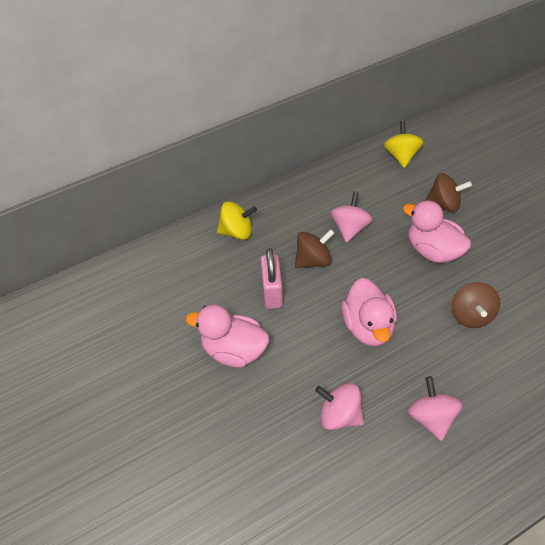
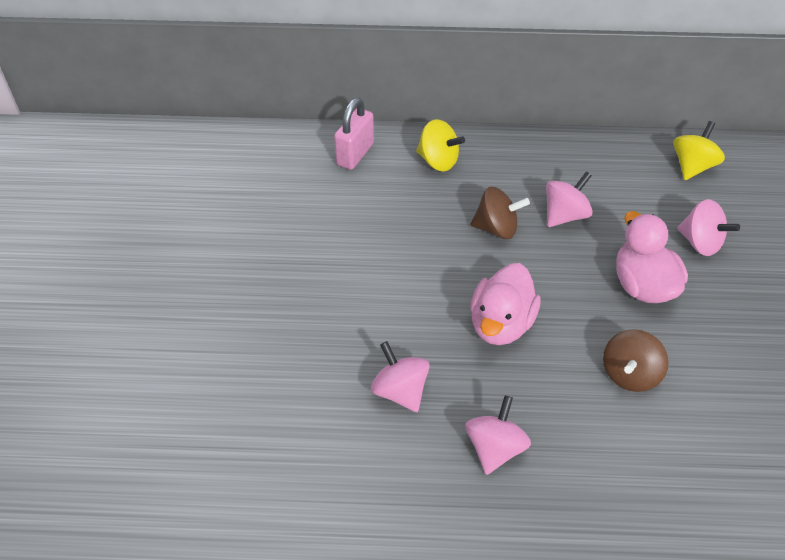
camera: 30 degrees right, 0 degrees up
(234, 351) = (344, 273): pink duck -> none
(272, 292) = (427, 238): pink padlock -> pink padlock (355, 154)
(444, 204) = (700, 242): brown spinning top -> pink spinning top

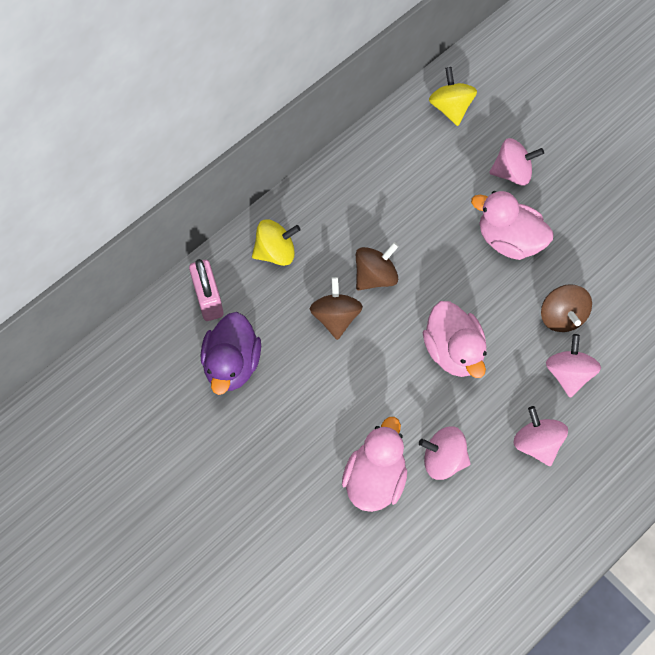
camera: 45 degrees left, 15 degrees up
(321, 203) = (232, 364): none -> purple duck
(330, 357) = (375, 479): none -> pink duck
(433, 231) = (336, 317): none -> brown spinning top
(565, 215) = (409, 224): pink spinning top -> pink spinning top (568, 374)

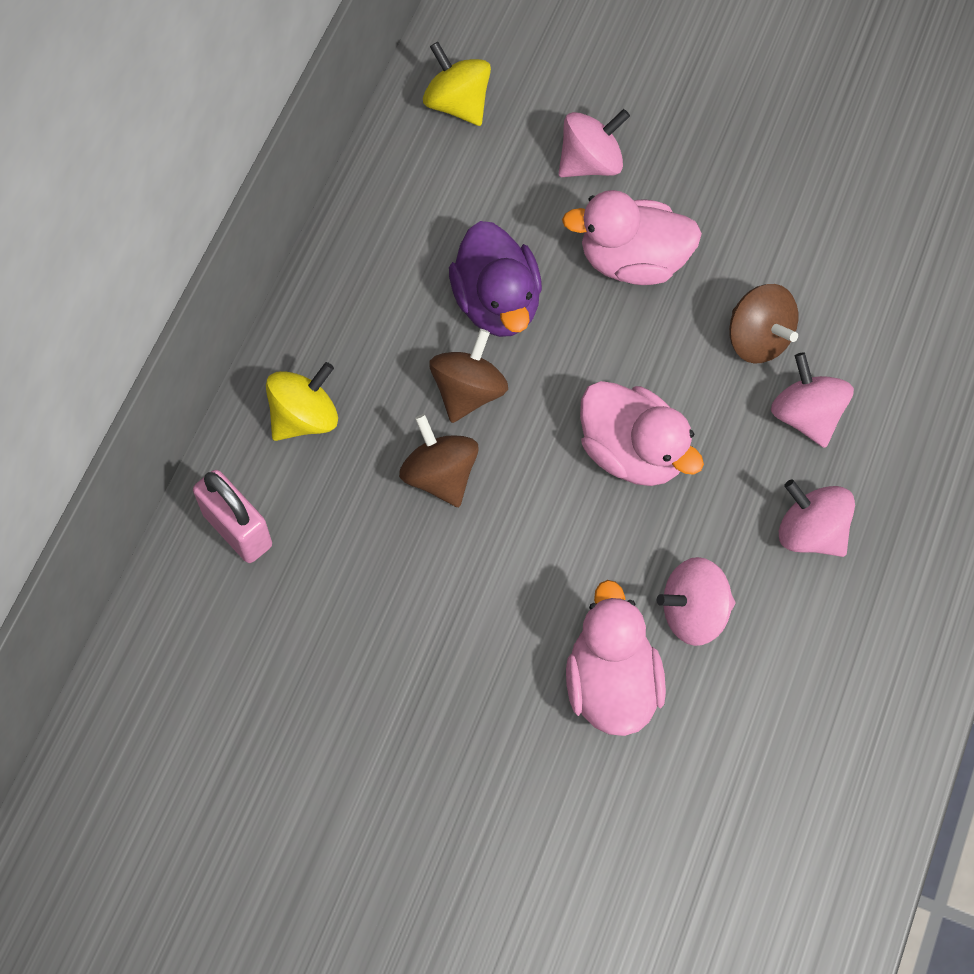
camera: 25 degrees left, 0 degrees up
(232, 364) = (321, 610): purple duck -> purple duck (497, 303)

